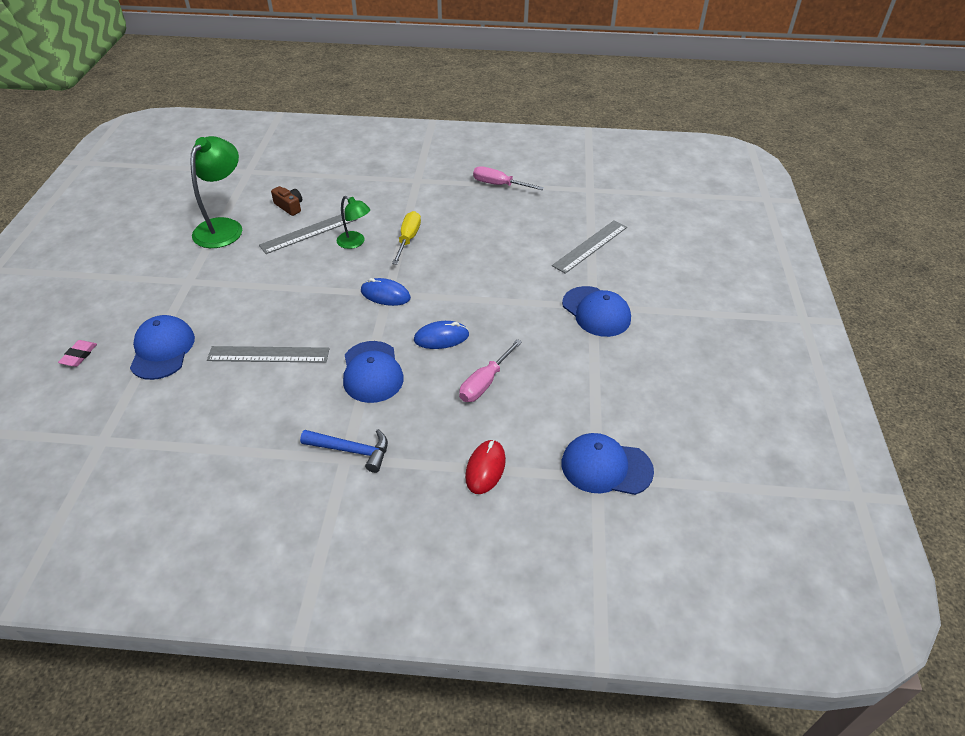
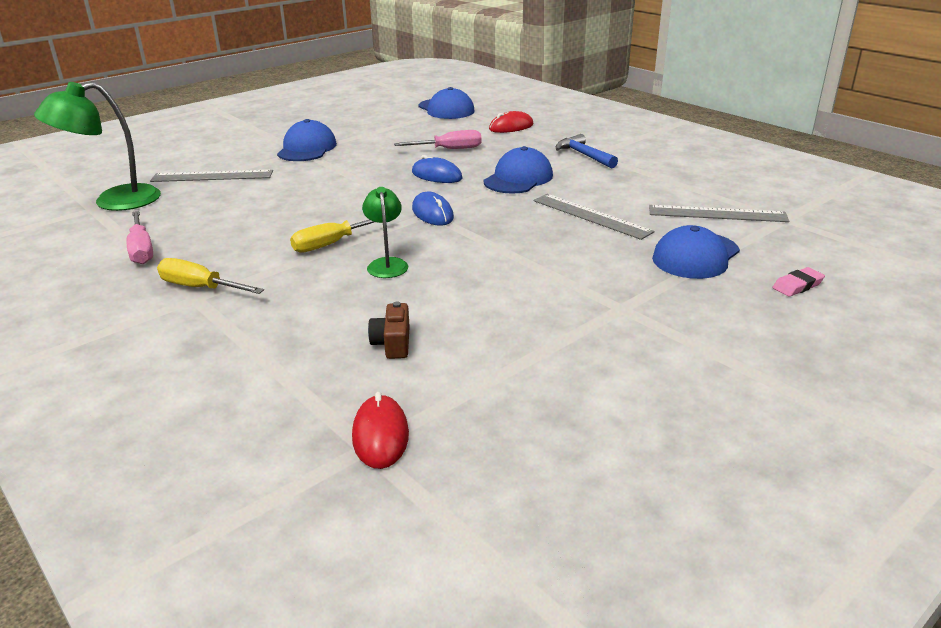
camera: 135 degrees left, 15 degrees down
(223, 227) = (514, 357): green lamp -> green lamp (114, 201)
(247, 176) = (380, 435): none -> red mouse
(309, 232) = (417, 298): grey ruler -> grey ruler (717, 214)
(425, 185) = (200, 288): none -> yellow screwdriver

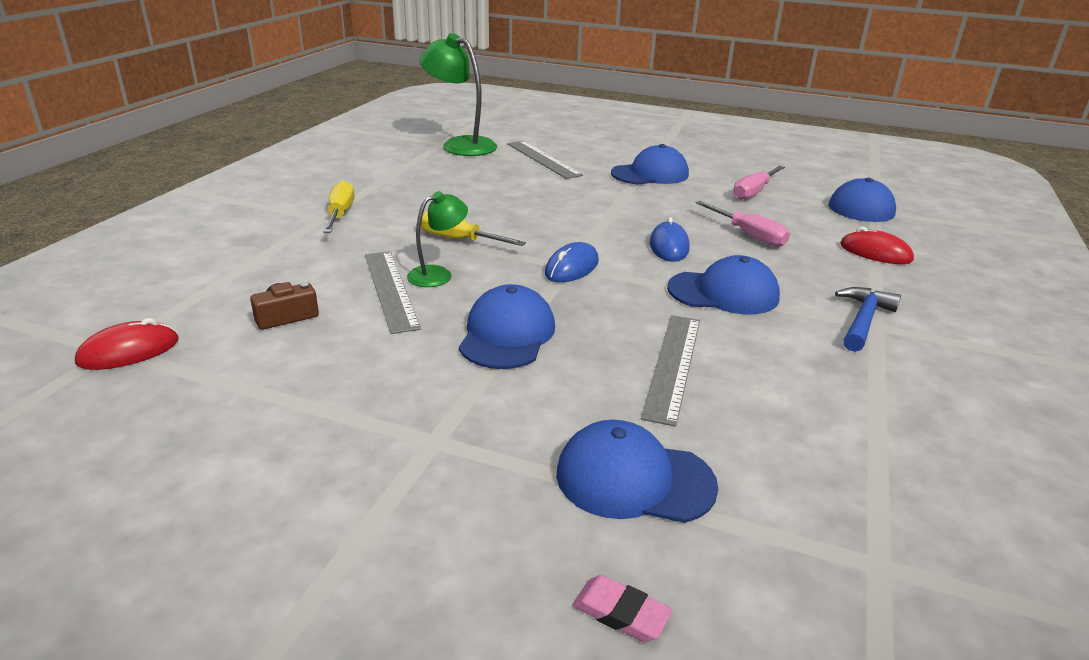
camera: 60 degrees right, 0 degrees up
(141, 250) = (388, 177): pink screwdriver -> pink screwdriver (754, 192)
(508, 257) = (507, 334): none -> blue cap
(717, 214) = (807, 478): grey ruler -> grey ruler (390, 289)

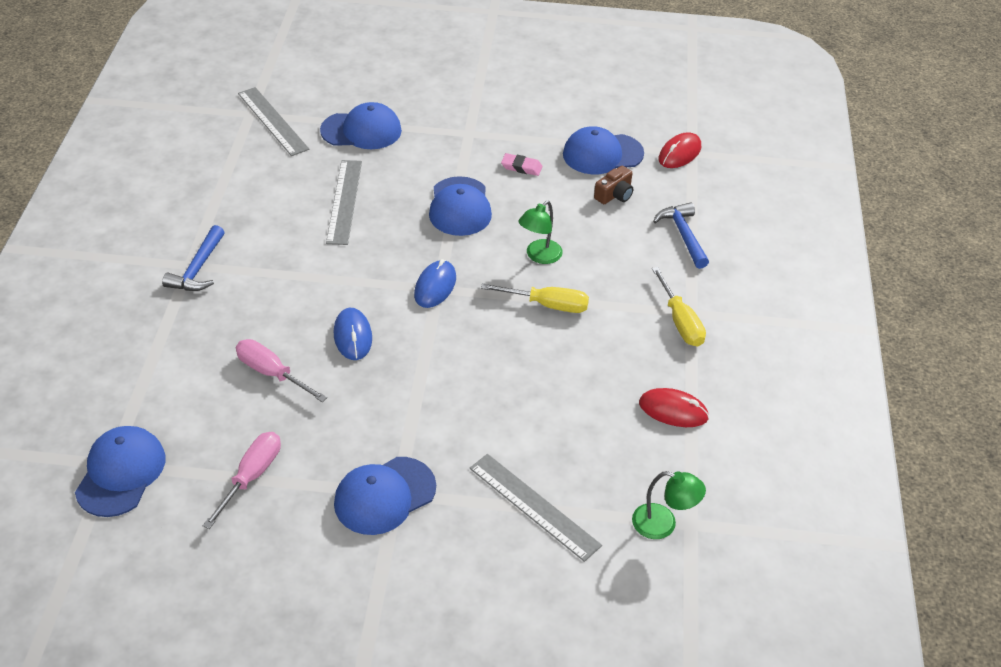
camera: 165 degrees right, 15 degrees up
(252, 268) = (683, 235): none -> blue hammer
(390, 289) = (564, 233): grey ruler -> grey ruler (272, 121)
(460, 145) = (663, 524): green lamp -> green lamp, size x0.56
(621, 613) = (361, 82): pink eraser -> pink eraser (521, 167)
(723, 293) = (305, 279): blue cap -> blue cap (602, 154)
(875, 252) = (148, 369): red mouse -> red mouse (673, 410)

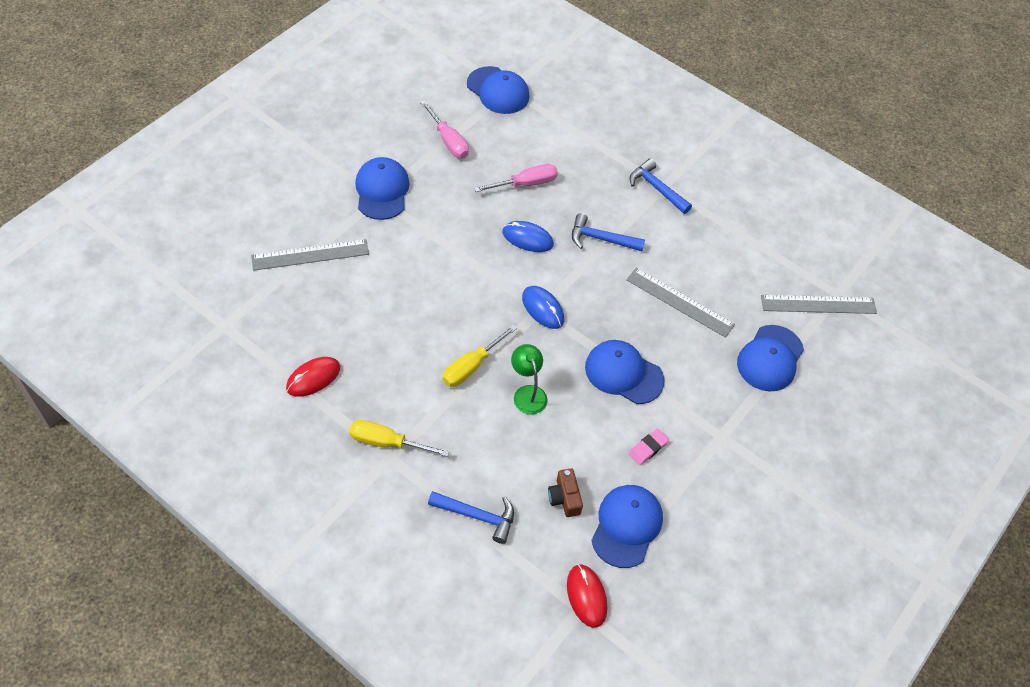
camera: 120 degrees right, 10 degrees up
(307, 282) = (600, 239): none -> blue hammer
(663, 524) = (237, 310): green lamp -> none

